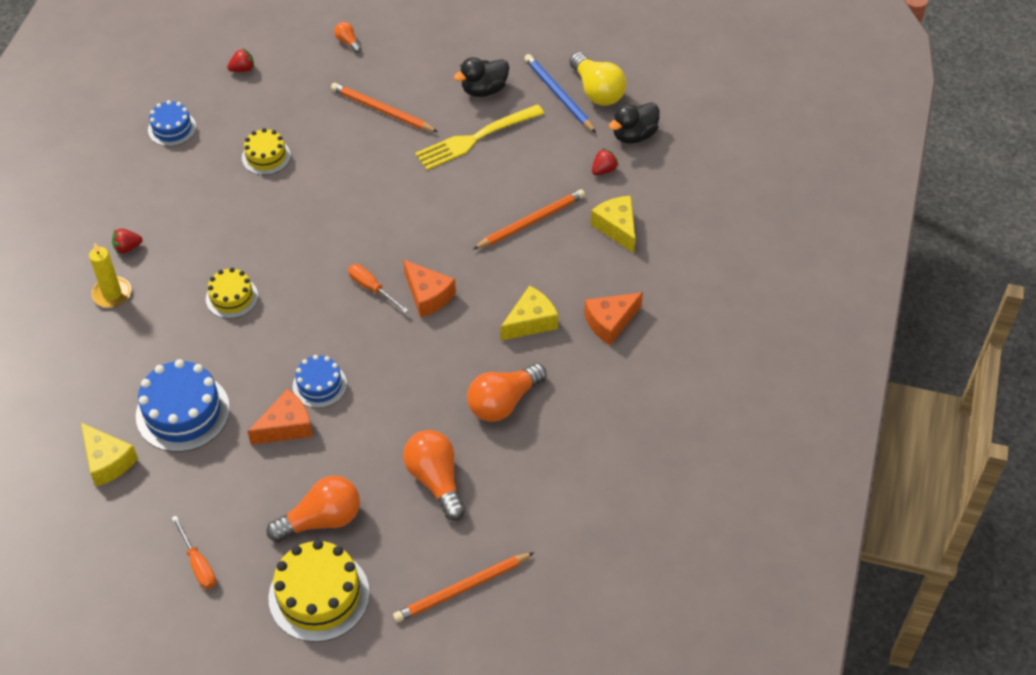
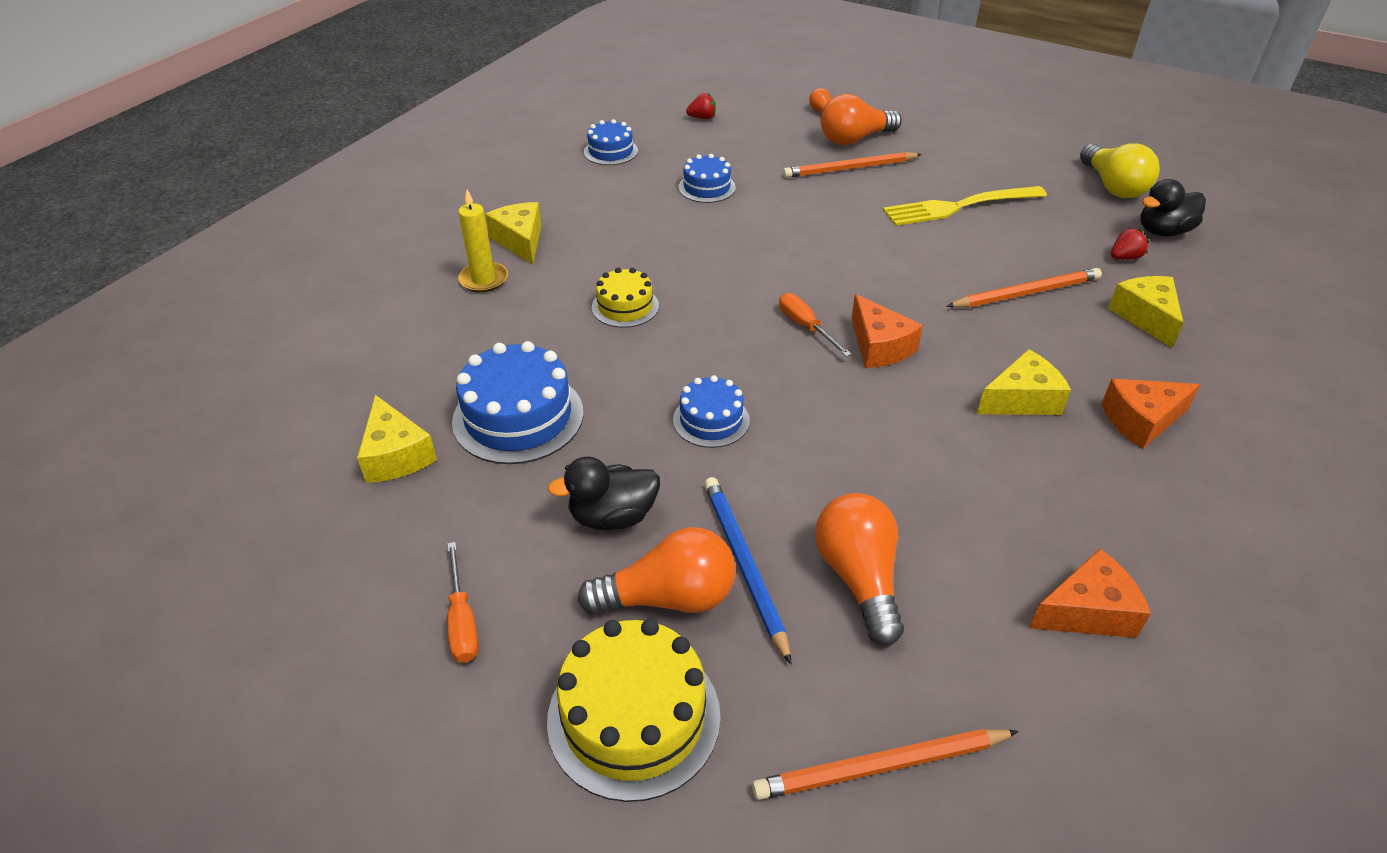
camera: 15 degrees right, 10 degrees down
(127, 248) = (520, 241): red strawberry -> yellow cheese
(266, 156) = (707, 187): yellow cake -> blue cake
(286, 426) = (651, 461): orange cheese -> orange cheese (1087, 611)
(382, 110) = (849, 169): orange pencil -> orange pencil turned 60 degrees counterclockwise
(484, 90) = (973, 168): black duck -> black duck (612, 516)
(503, 402) = (975, 491): orange light bulb -> orange light bulb (854, 139)
(558, 95) = (1064, 184): blue pencil -> blue pencil (744, 565)

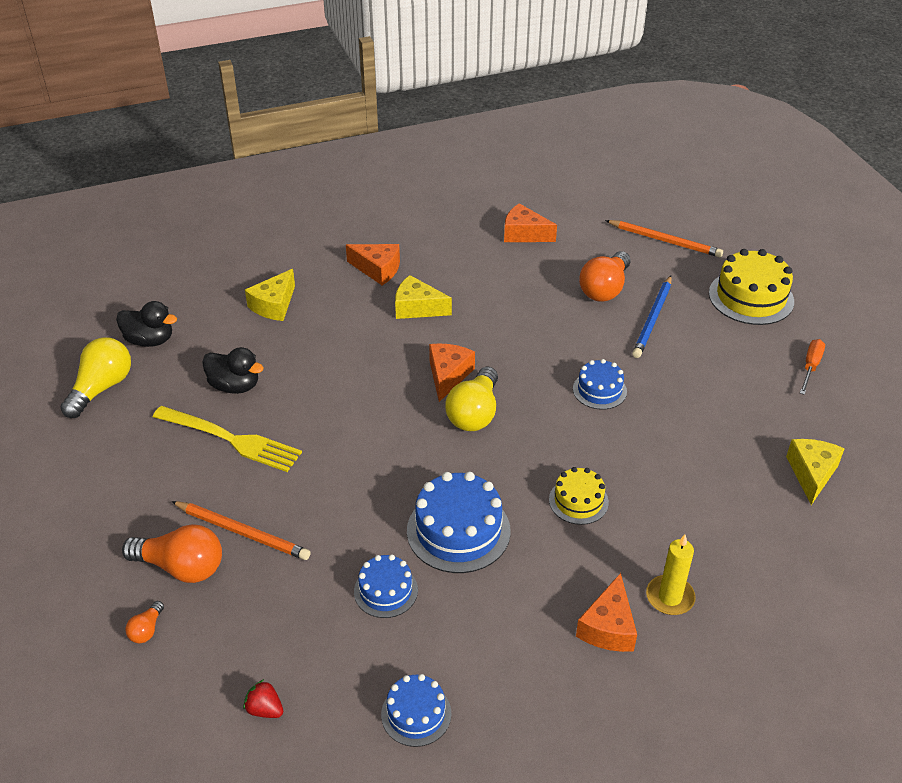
camera: 140 degrees left, 0 degrees up
(518, 417) = (717, 457): blue cake -> blue cake (458, 530)
(520, 241) = (608, 627): yellow cheese -> orange cheese
(612, 516) = (701, 372): black duck -> black duck (235, 386)
(668, 598) = (701, 326): orange light bulb -> none
(805, 327) = (474, 413): orange screwdriver -> yellow light bulb
(1026, 293) = (309, 355): orange pencil -> none
(1124, 258) = (210, 340): red strawberry -> none

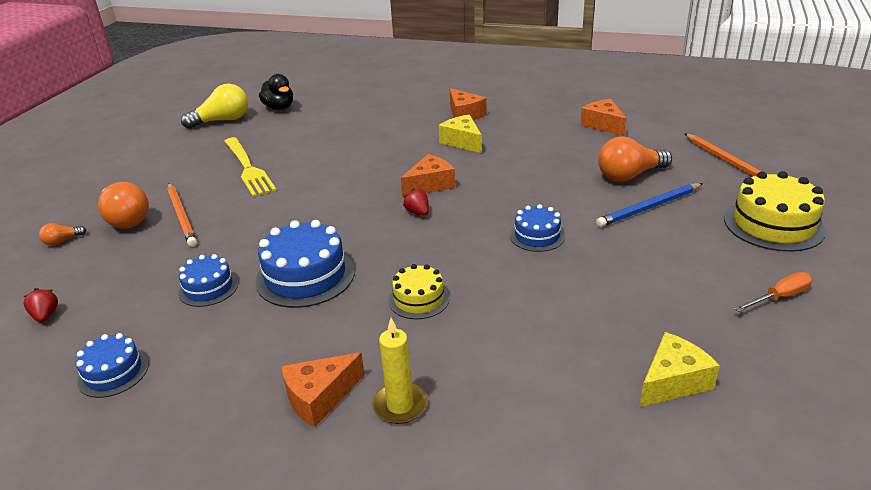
camera: 40 degrees right, 10 degrees down
(235, 386) = (290, 143): black duck -> none
(274, 305) = (372, 113): yellow cheese -> none
(474, 413) = (418, 213): yellow light bulb -> red strawberry

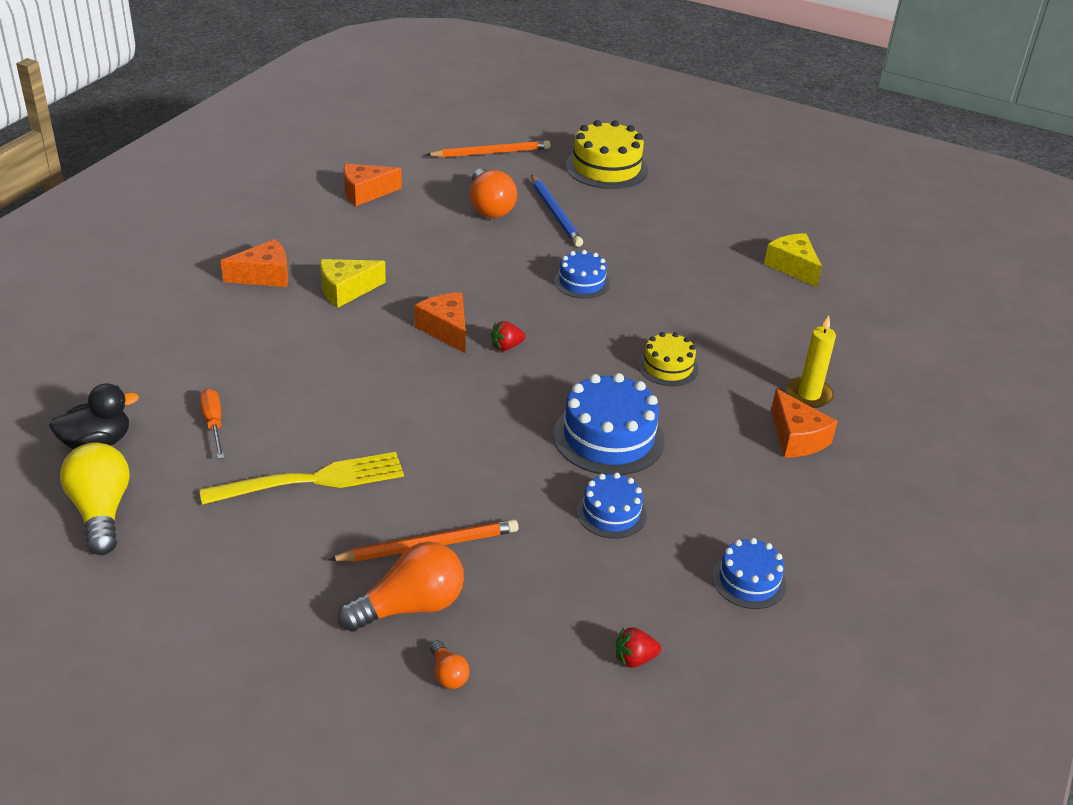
camera: 85 degrees left, 5 degrees up
(779, 297) = (705, 198): orange screwdriver -> orange screwdriver (214, 424)

